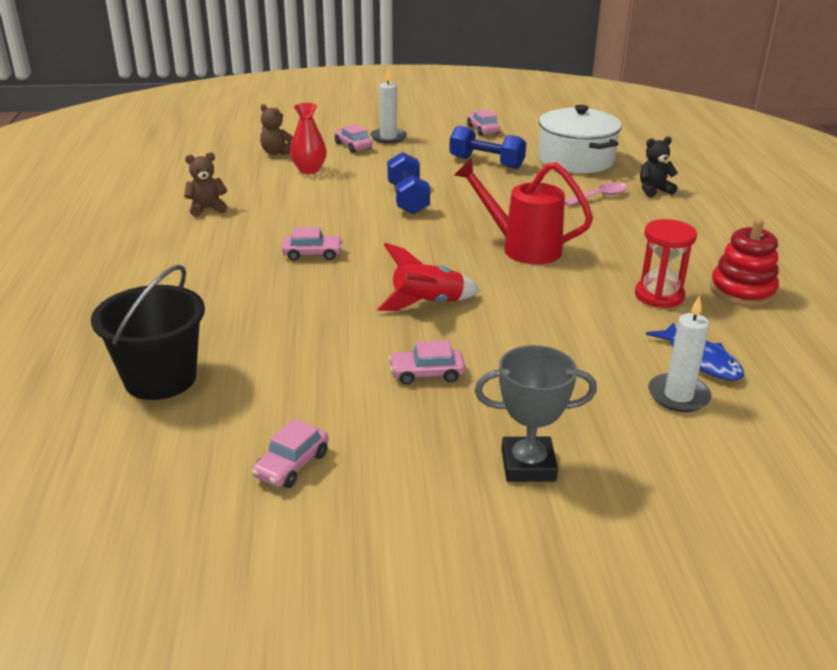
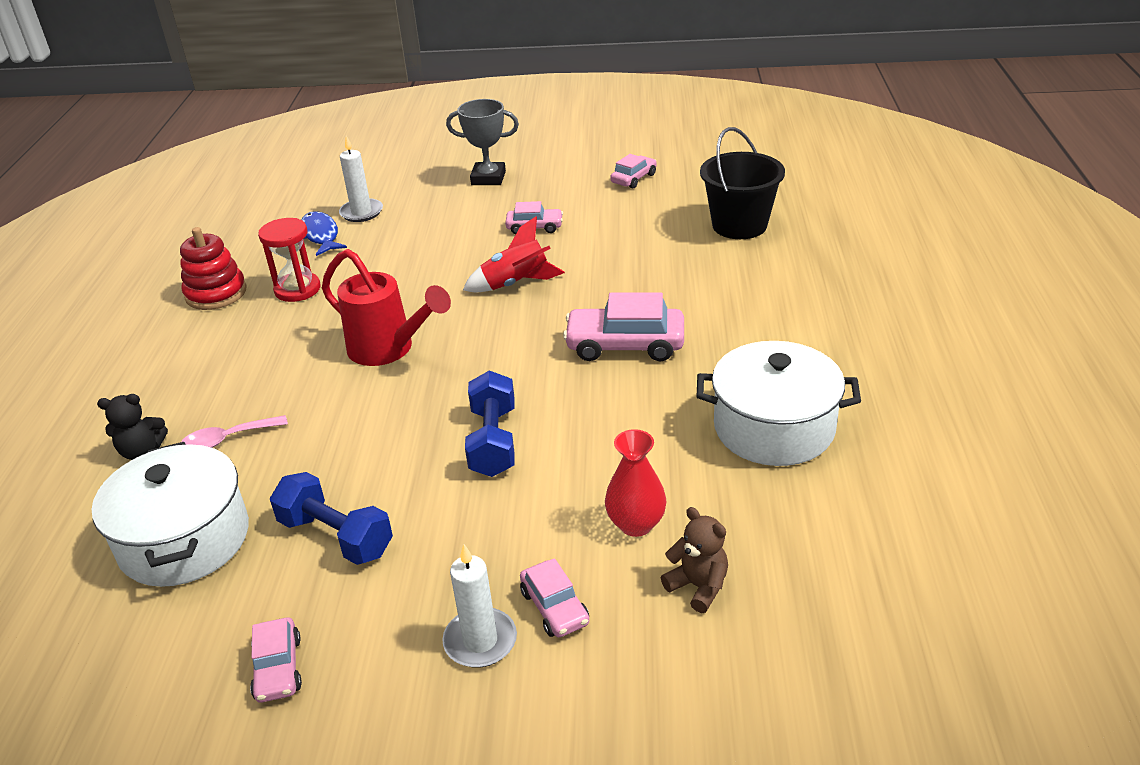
camera: 170 degrees left, 5 degrees up
(207, 209) = (774, 428): brown teddy bear -> white pot
(312, 254) = (625, 345): pink car -> pink car, size x1.75

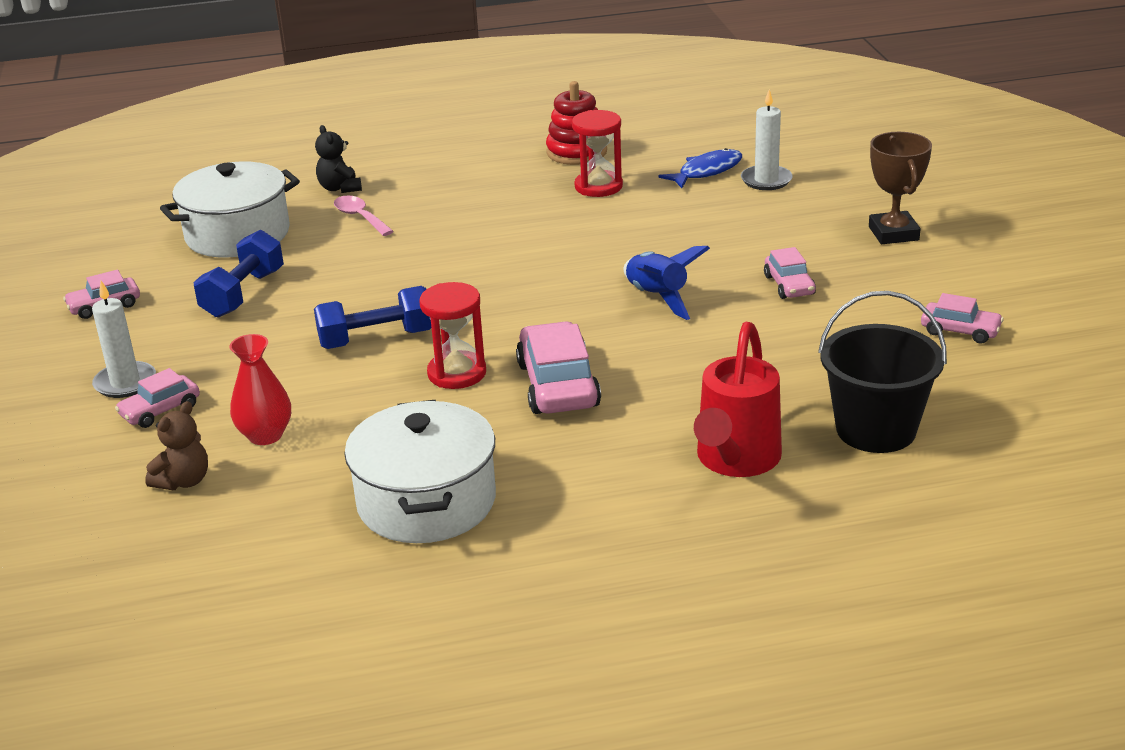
camera: 75 degrees right, 5 degrees down
(389, 350) = (509, 255): red watering can -> red watering can (735, 461)
(488, 178) = (893, 233): grey trophy -> brown trophy
(516, 284) = (657, 298): red rocket -> blue rocket
(580, 397) = (457, 373): none -> red hourglass

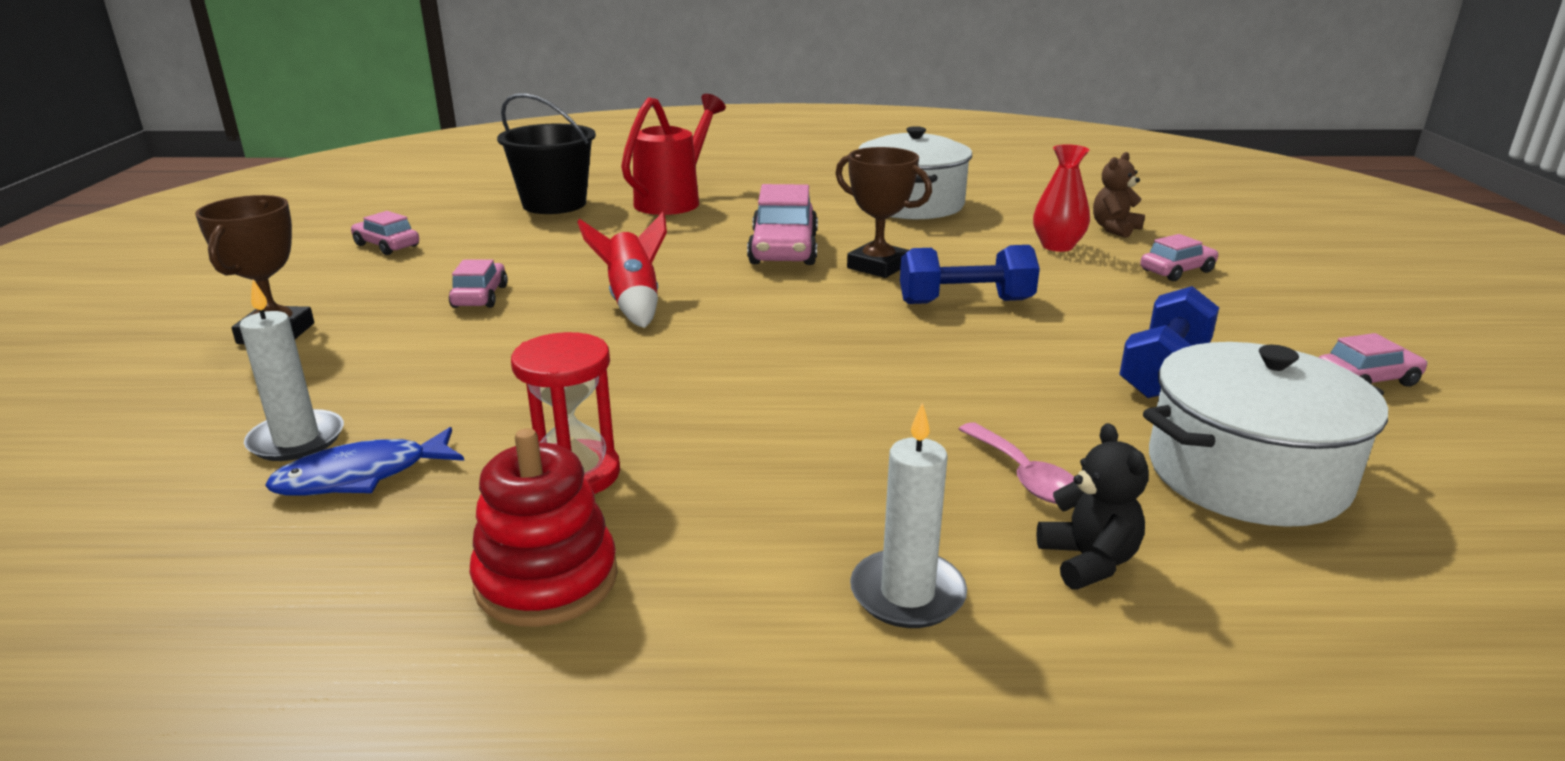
camera: 170 degrees left, 5 degrees down
(125, 383) = (1239, 295): white candle -> white candle (907, 594)
(457, 373) = (878, 266): red hourglass -> brown trophy
(657, 298) = (633, 302): blue rocket -> red rocket

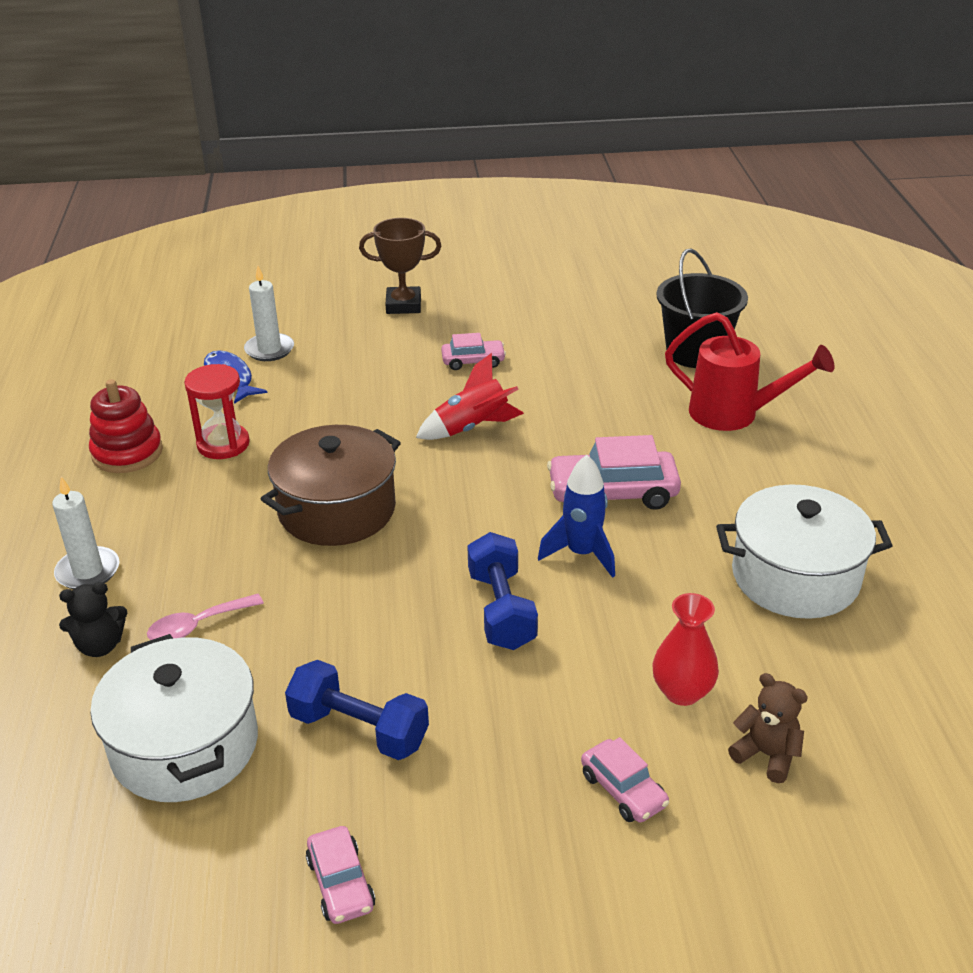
camera: 85 degrees right, 10 degrees up
(387, 245) = (566, 301): pink car -> none
(779, 382) = (337, 510): none -> brown pot
(878, 266) = (581, 554): brown trophy -> blue rocket

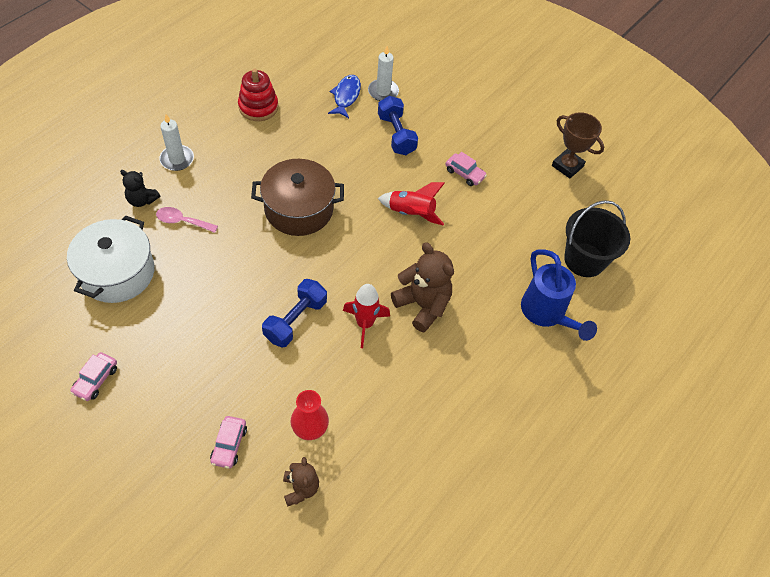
camera: 40 degrees right, 20 degrees up
(223, 444) = (299, 133): red hourglass -> none
(359, 729) = (177, 323): blue dumbbell -> blue dumbbell (396, 135)
(403, 305) = (478, 110): brown trophy -> brown trophy (567, 166)
(581, 554) = (364, 324): blue rocket -> red rocket
(612, 493) = (422, 305): pink car -> brown teddy bear
(734, 414) = (546, 314): red watering can -> blue watering can
(795, 577) = (438, 425): white pot -> none

